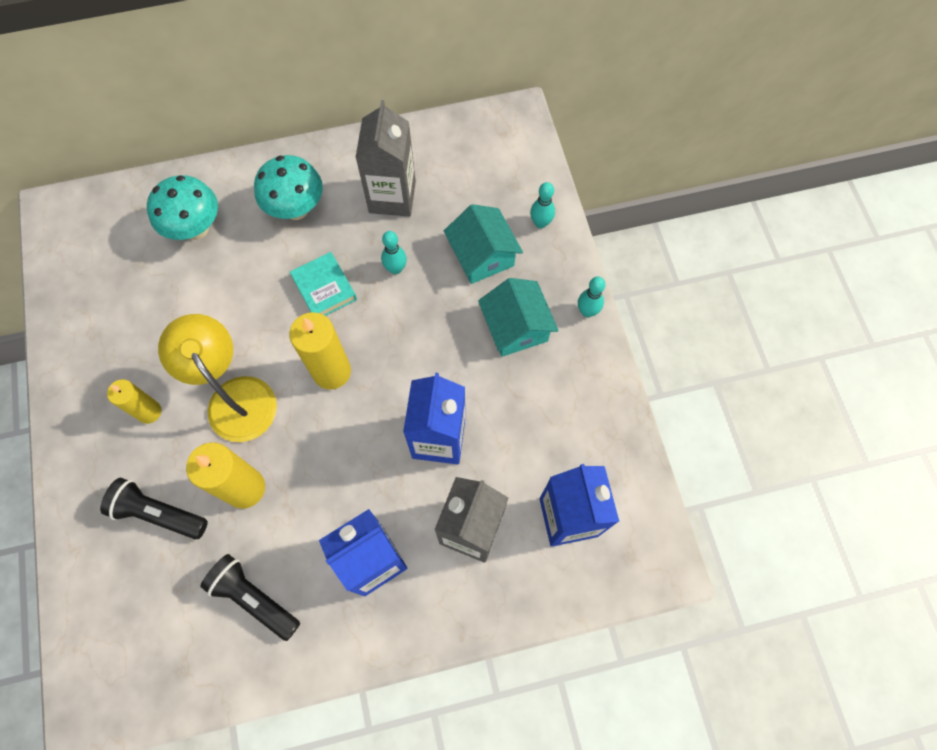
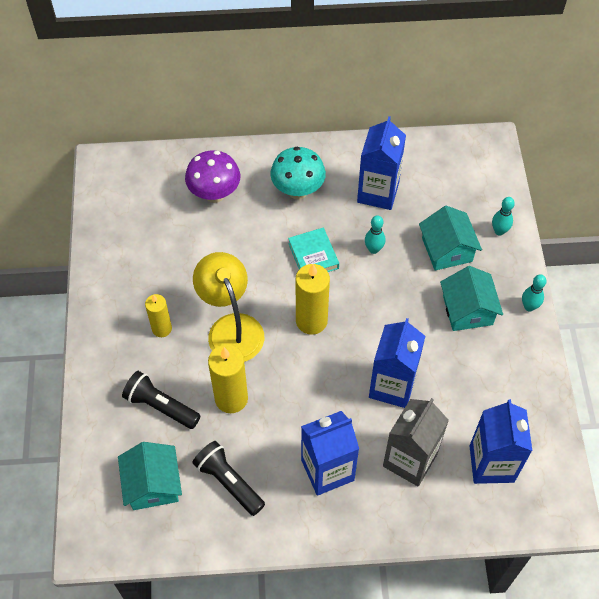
camera: 10 degrees right, 10 degrees down
(160, 618) = (153, 484): none -> turquoise house
(196, 228) = (214, 194): turquoise mushroom -> purple mushroom
(392, 197) = (378, 192): grey carton -> blue carton

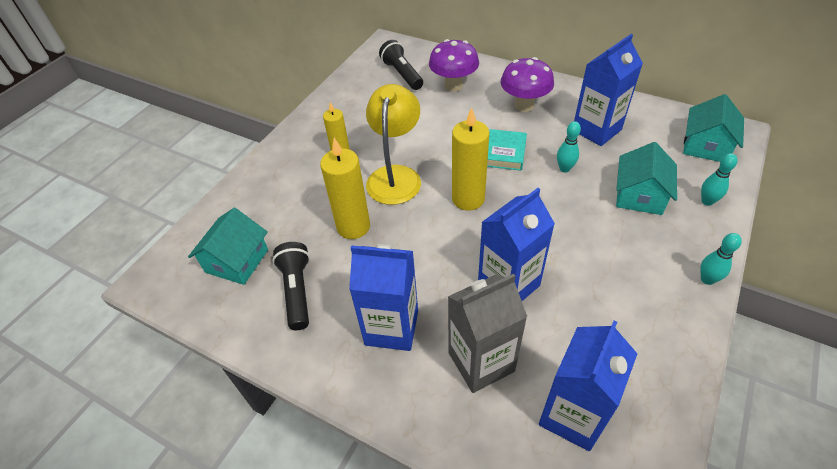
camera: 35 degrees right, 10 degrees down
(160, 406) = (293, 206): black flashlight -> black flashlight (402, 74)
(298, 190) = (524, 105): turquoise mushroom -> purple mushroom
(467, 310) = (632, 253): turquoise house -> turquoise house (706, 146)

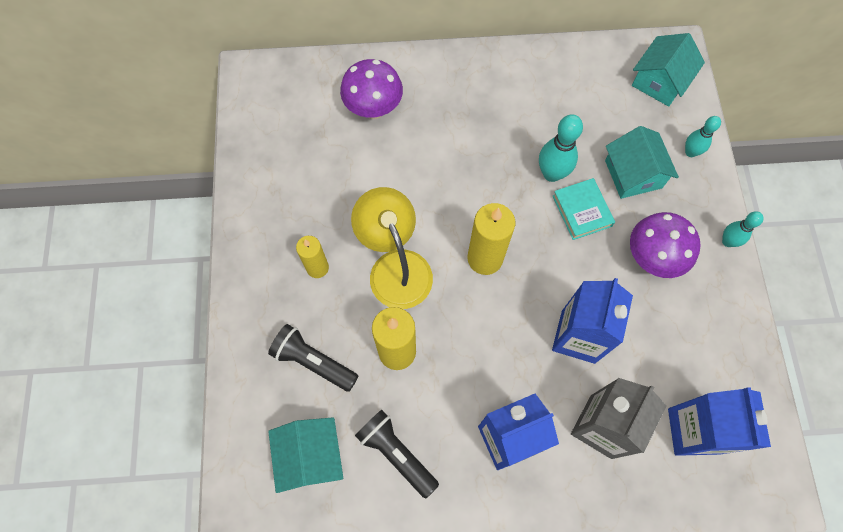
camera: 35 degrees left, 20 degrees up
(402, 74) = (303, 117): black flashlight -> black flashlight (313, 362)
(505, 153) = (485, 181): turquoise book -> turquoise book (582, 211)
(524, 105) = (465, 105): purple mushroom -> purple mushroom (652, 258)
(564, 168) = (552, 173): turquoise bowling pin -> turquoise bowling pin, size x1.60
(596, 130) = (554, 107): blue carton -> none
(706, 146) = (660, 81): turquoise house -> turquoise house turned 45 degrees clockwise

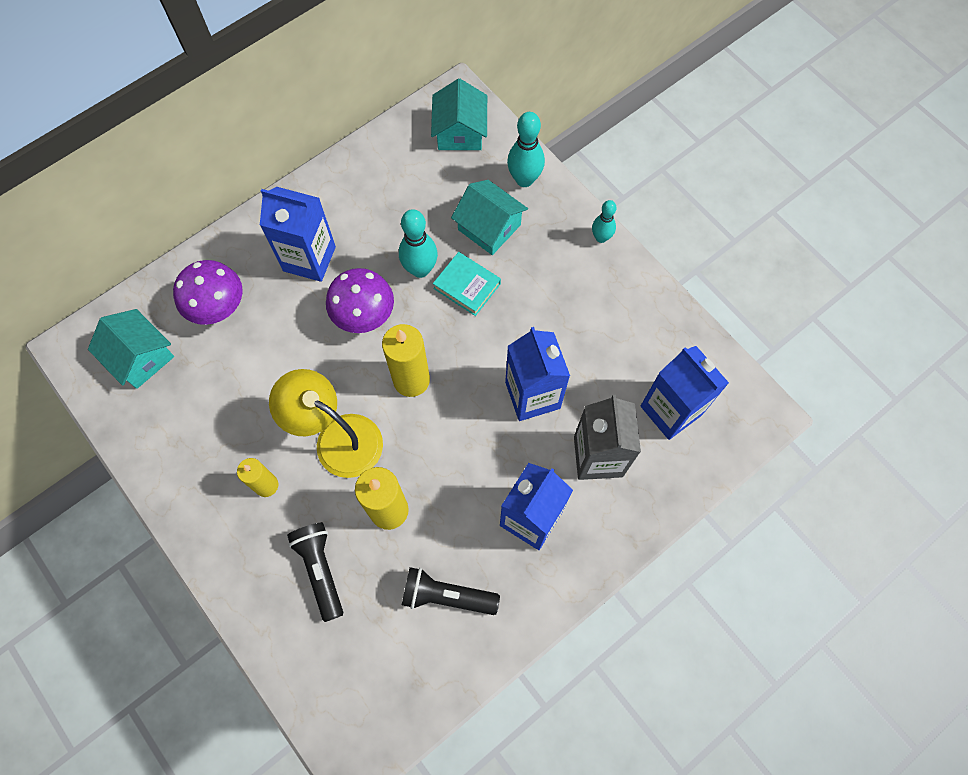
camera: 35 degrees left, 0 degrees up
(310, 456) = (374, 651): turquoise house -> turquoise house (141, 357)
(313, 362) = (320, 569): black flashlight -> black flashlight turned 75 degrees clockwise
(468, 112) = (309, 259): none -> blue carton
(652, 258) = (550, 290): purple mushroom -> purple mushroom (364, 316)
(690, 152) = (524, 179): turquoise bowling pin -> turquoise bowling pin, size x1.60

